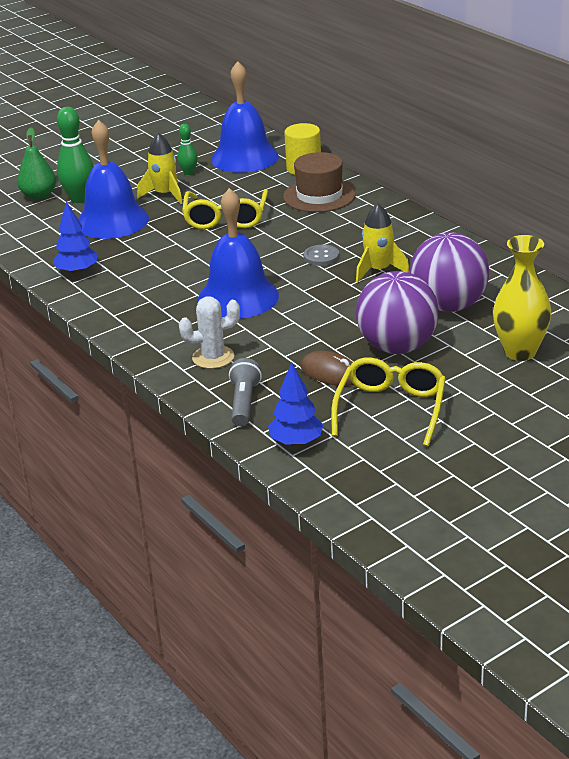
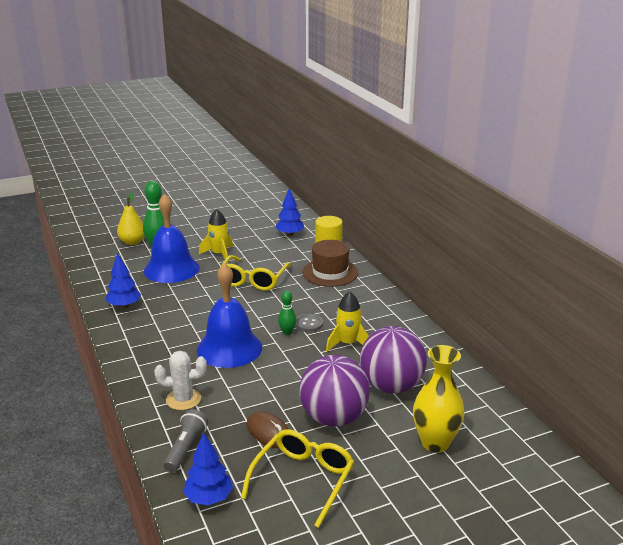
camera: 10 degrees right, 5 degrees down
(39, 196) = (132, 242): green pear -> yellow pear
(189, 172) = (245, 240): green bowling pin -> green bowling pin (287, 332)
(244, 157) = (290, 234): blue bell -> blue tree

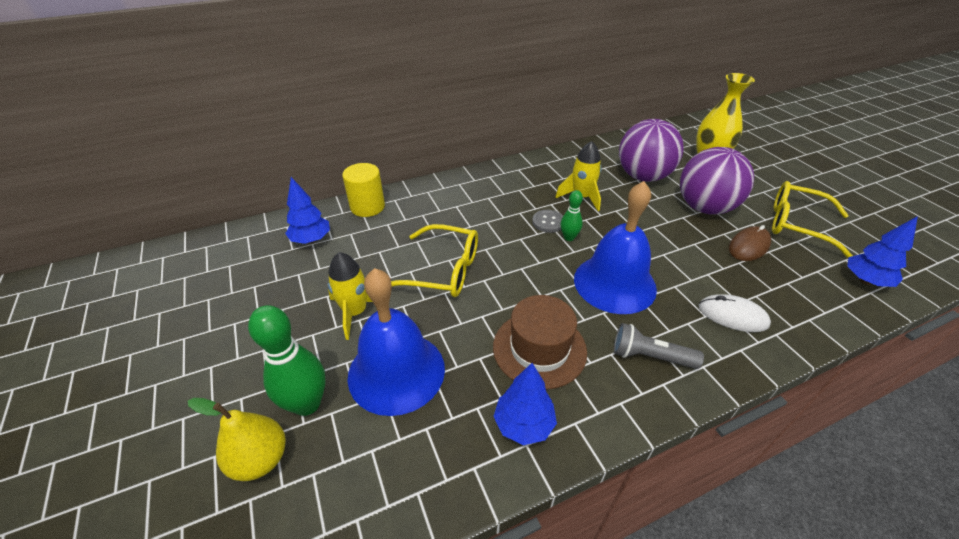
camera: 90 degrees left, 15 degrees up
(183, 399) = (732, 315): white cactus -> white mouse
(186, 448) = (811, 304): grey flashlight -> grey flashlight (650, 356)
(330, 272) = (430, 206): brown hat -> brown hat (539, 349)

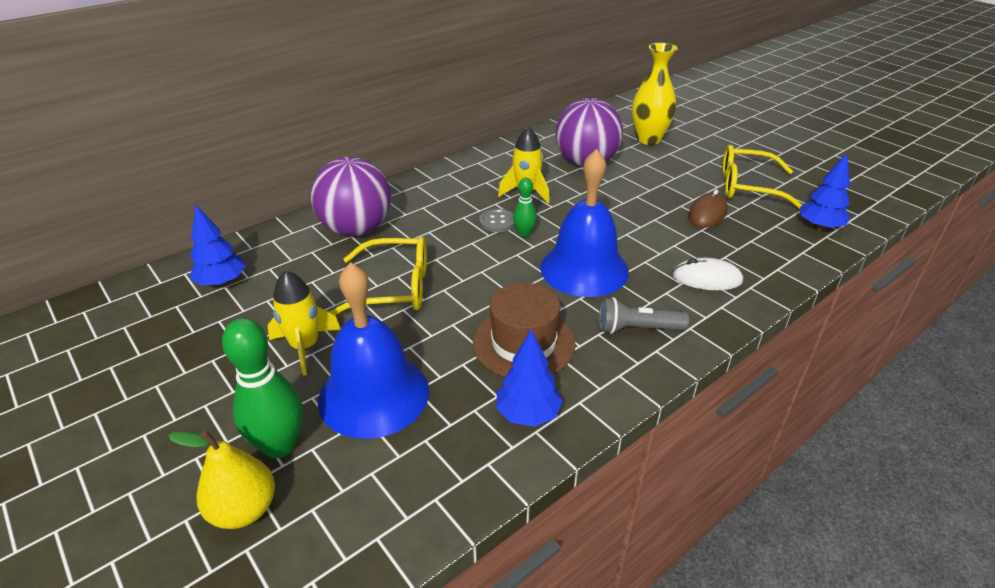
camera: 15 degrees left, 5 degrees down
(367, 207) = (280, 237): yellow cylinder -> none
(704, 208) = (656, 184): purple ball -> purple ball (356, 229)

